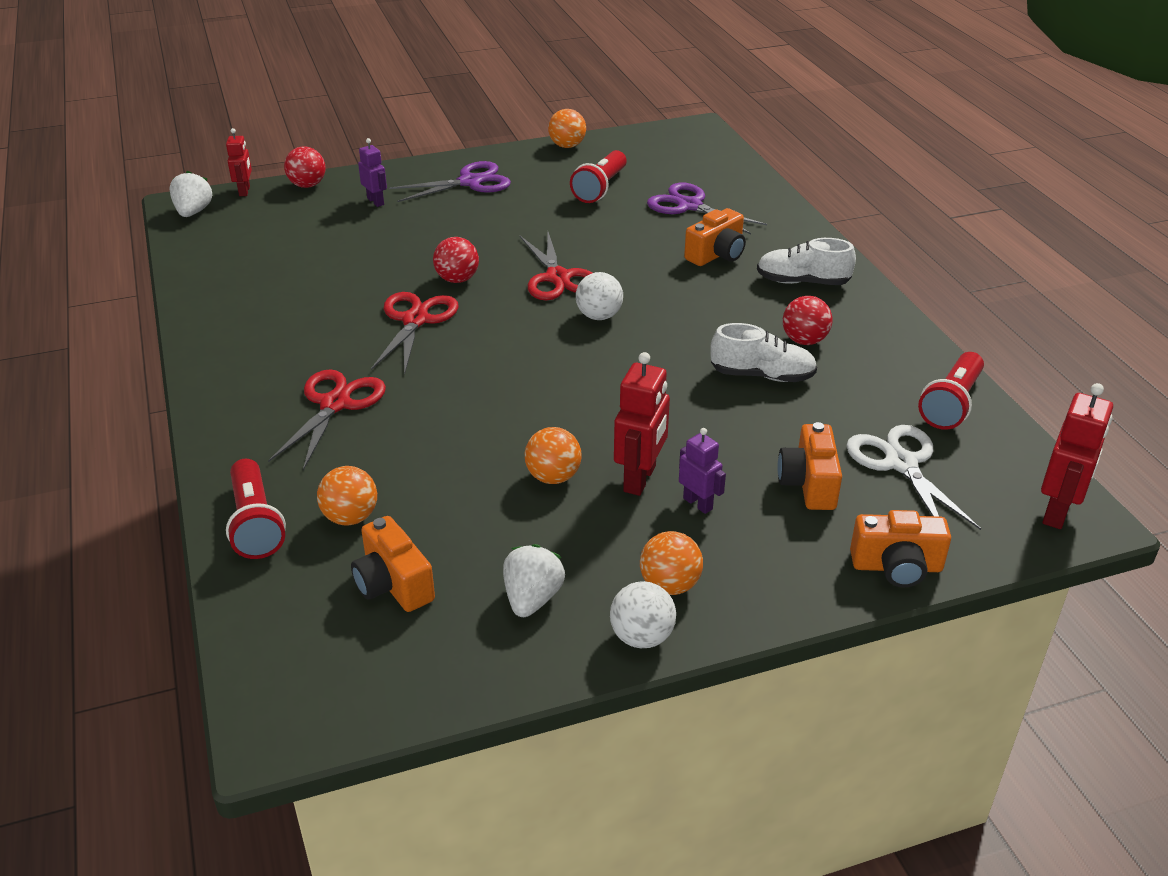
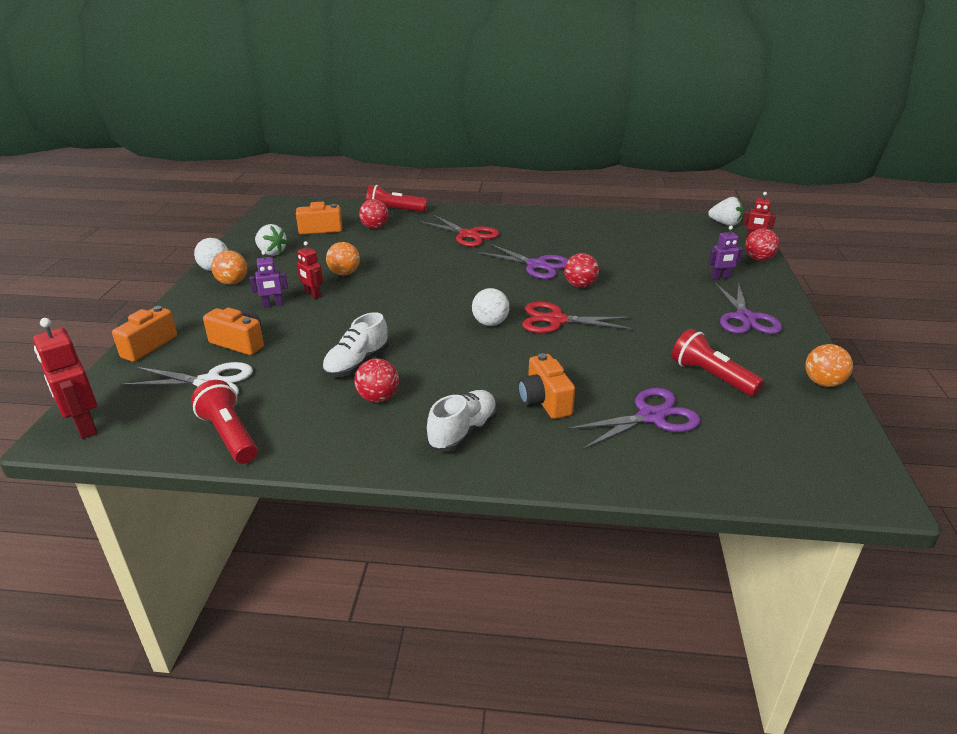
camera: 115 degrees right, 5 degrees down
(350, 517) = (374, 227): orange ball -> red ball
(415, 320) = (536, 265): red scissors -> purple scissors
(640, 479) = (312, 295): red robot -> red robot, size x0.61

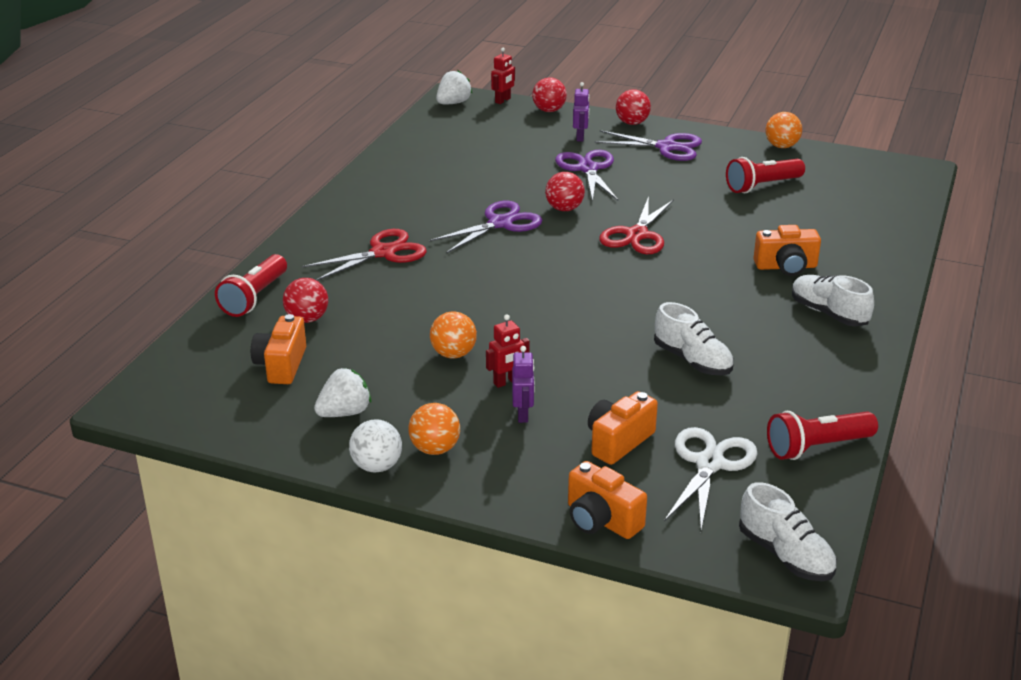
camera: 75 degrees left, 0 degrees up
(84, 426) = (785, 555): red robot -> white shoe
(378, 398) = (763, 353): red ball -> red ball (632, 123)
(490, 323) = (629, 272): white ball -> none
(651, 417) = (818, 224): purple scissors -> purple scissors (588, 169)

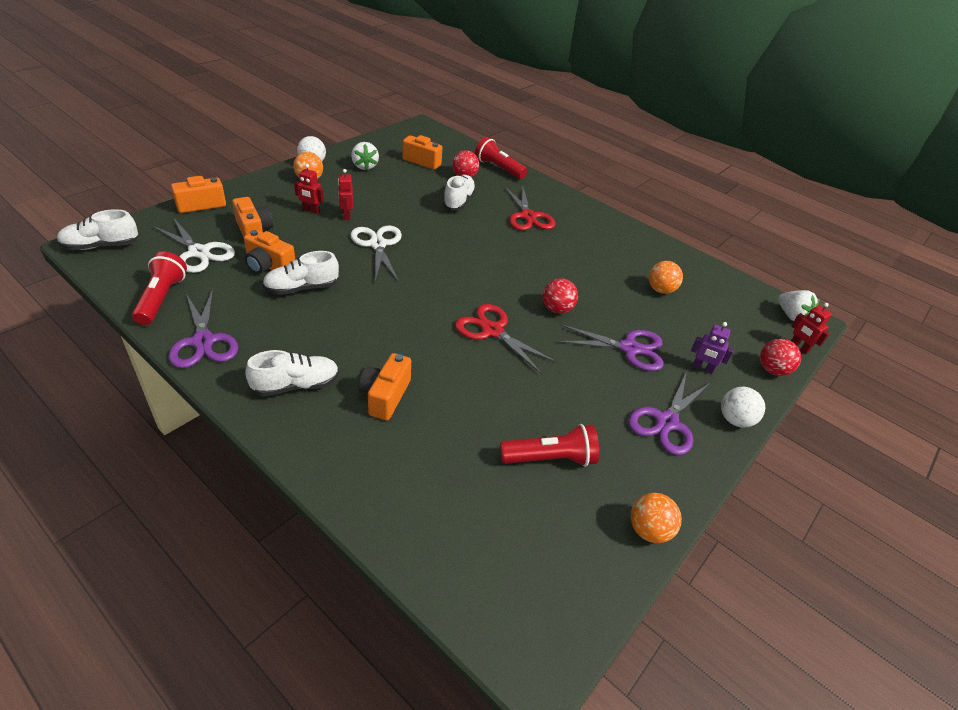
camera: 105 degrees right, 10 degrees up
(386, 308) = (458, 201): none -> white shoe
(453, 354) = (390, 208): orange ball -> orange ball (660, 290)
(500, 223) = (546, 271): purple scissors -> purple scissors (203, 341)
(523, 414) = (311, 211): purple robot -> red robot
(553, 338) = (378, 245): none -> white scissors
(632, 123) = (735, 420): red ball -> white ball
(678, 399) = (269, 266): none -> orange camera
(762, 186) = (550, 458): red flashlight -> red flashlight turned 90 degrees clockwise

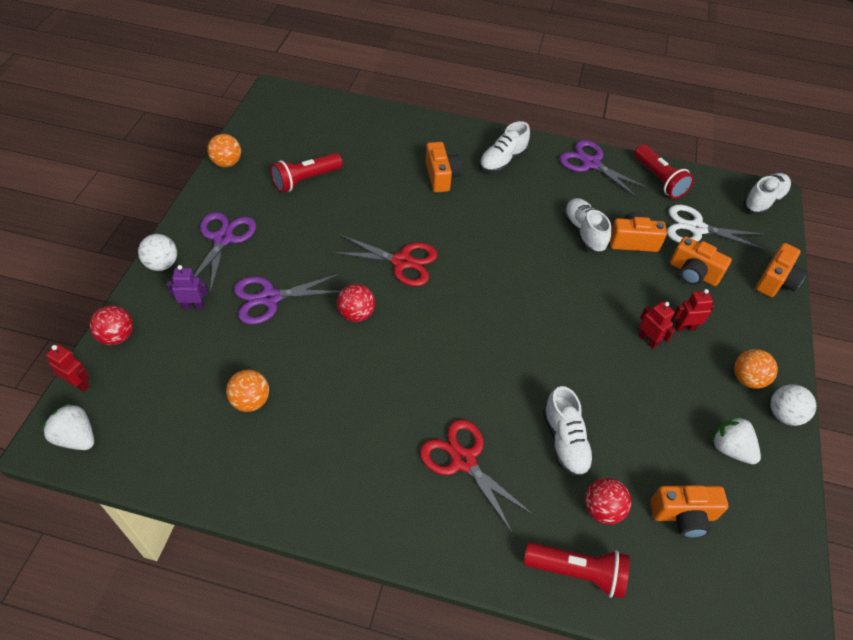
camera: 155 degrees right, 10 degrees up
(302, 288) = (583, 233): white shoe -> white shoe turned 60 degrees counterclockwise
(378, 245) = (578, 313): white scissors -> none

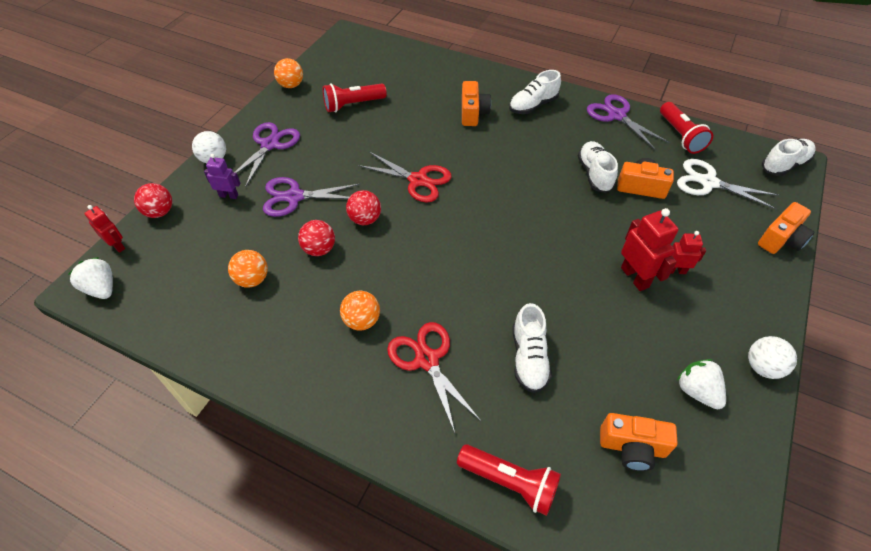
camera: 15 degrees right, 0 degrees up
(602, 509) = (550, 427): red ball -> red ball (319, 249)
(648, 340) = (635, 277): red robot -> red robot, size x1.63
(693, 273) = (695, 222): orange camera -> none
(747, 379) = (730, 327): orange ball -> orange ball (362, 321)

